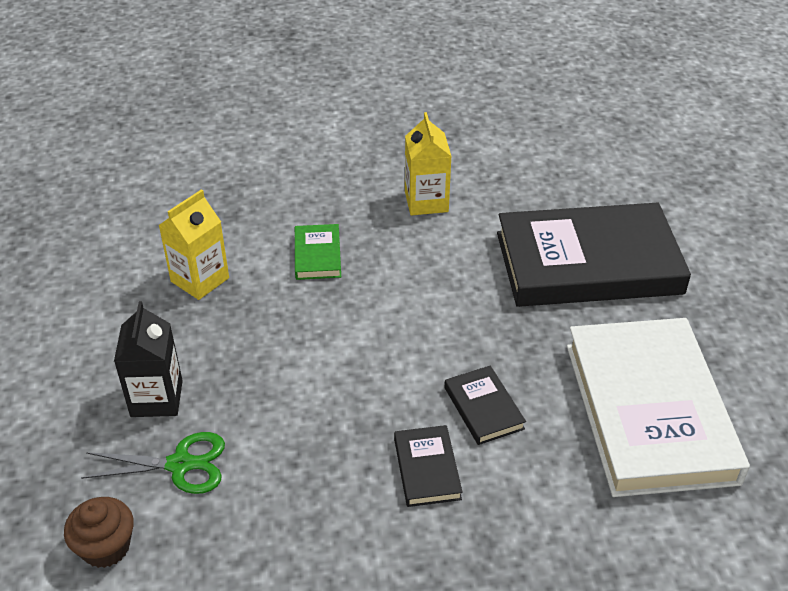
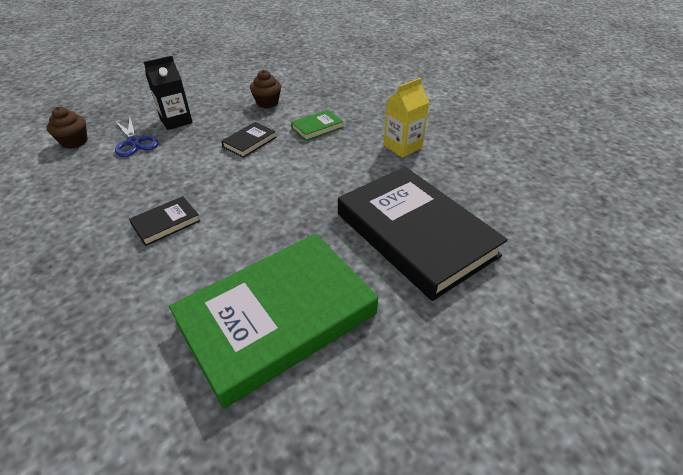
camera: 60 degrees right, 0 degrees up
(180, 464) = (134, 142): green scissors -> blue scissors
(200, 280) = (267, 103): yellow carton -> brown cupcake
(483, 408) = (231, 230): black book -> black book (249, 142)
(649, 412) = (277, 318): white book -> green book

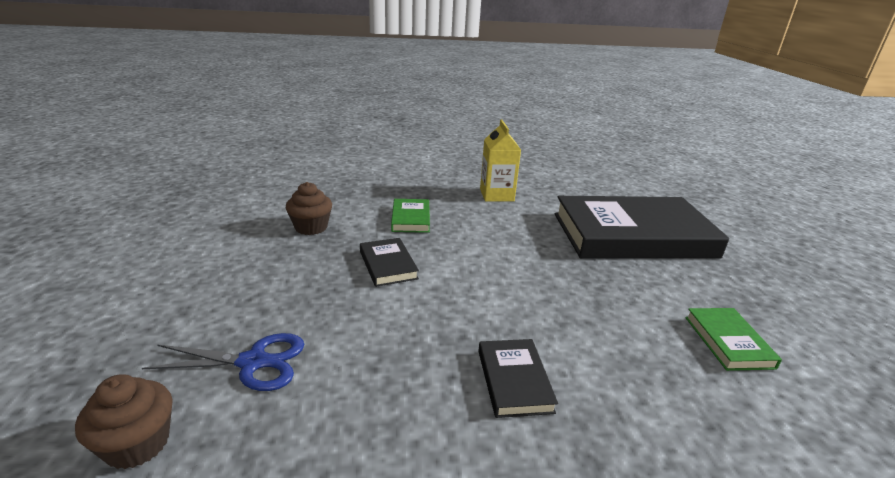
camera: 60 degrees left, 15 degrees down
(176, 121) = (247, 305): black carton -> none
(277, 318) = (728, 342): green book -> green book, size x0.41

